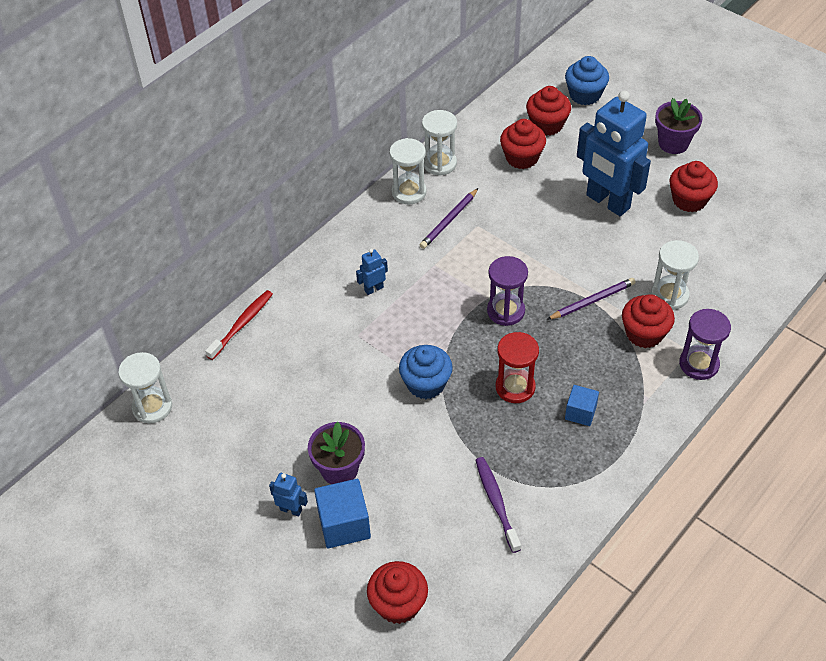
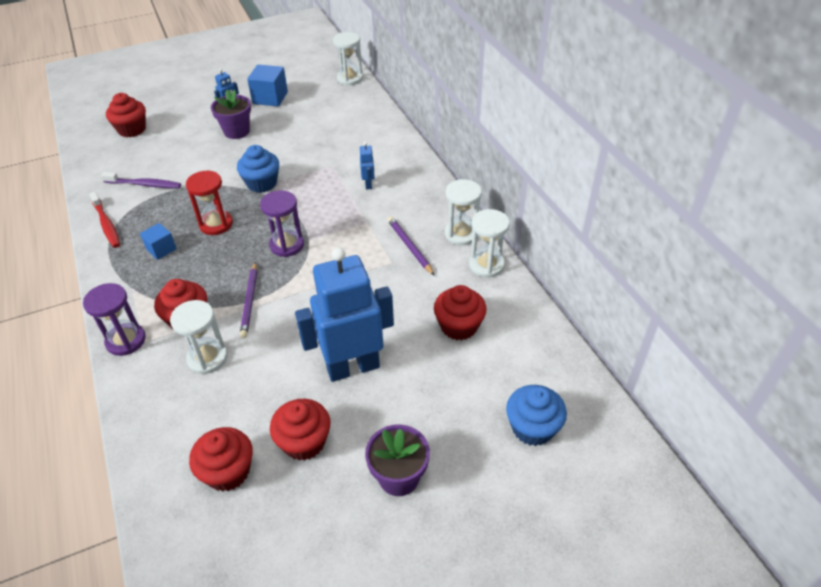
camera: 115 degrees right, 5 degrees down
(242, 324) = (386, 121): red toothbrush -> red toothbrush (106, 224)
(344, 524) = (200, 124): blue cube -> blue cube (270, 98)
(547, 125) = (498, 368): red cupcake -> red cupcake (228, 471)

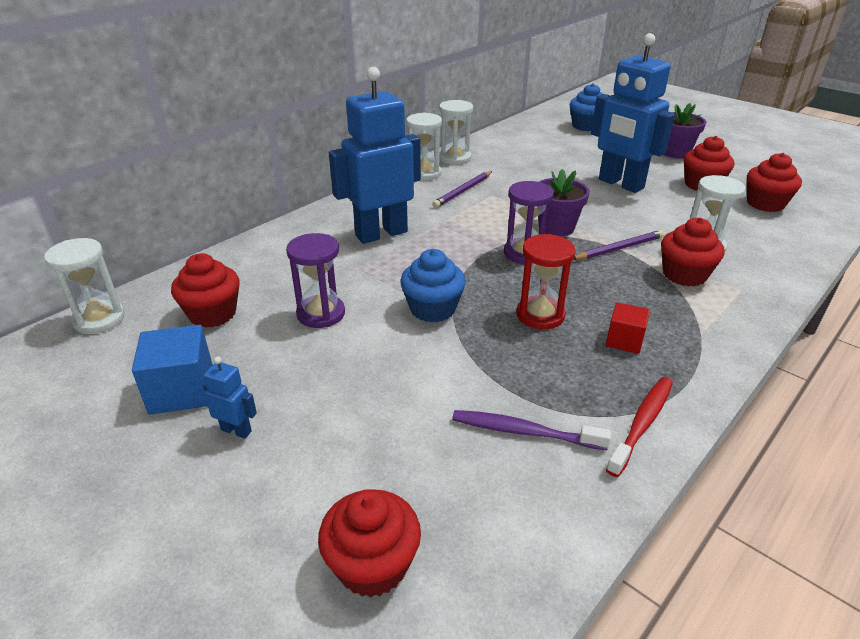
camera: 115 degrees left, 10 degrees down
(126, 340) = (757, 301): purple hourglass -> purple hourglass (321, 314)
(144, 184) = (524, 432): purple toothbrush -> purple toothbrush turned 60 degrees counterclockwise
(161, 249) = (624, 340): blue cube -> red cube
(237, 131) = (313, 387): purple flower pot -> purple flower pot (556, 227)
(368, 184) = (381, 233): blue robot -> blue robot, size x2.50
(459, 326) = (532, 157): red cupcake -> red cupcake (212, 314)

